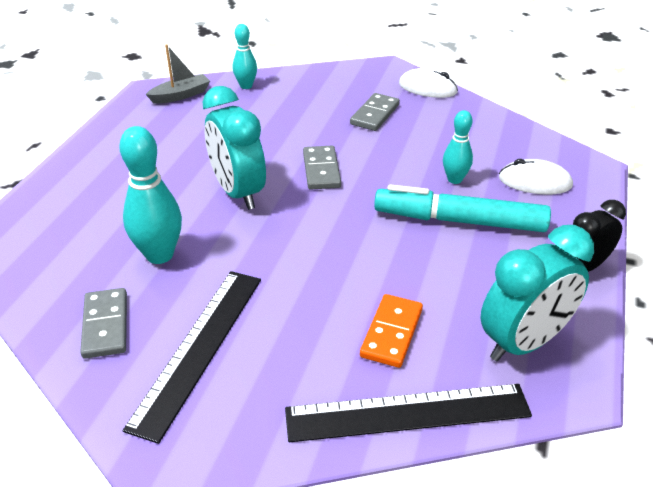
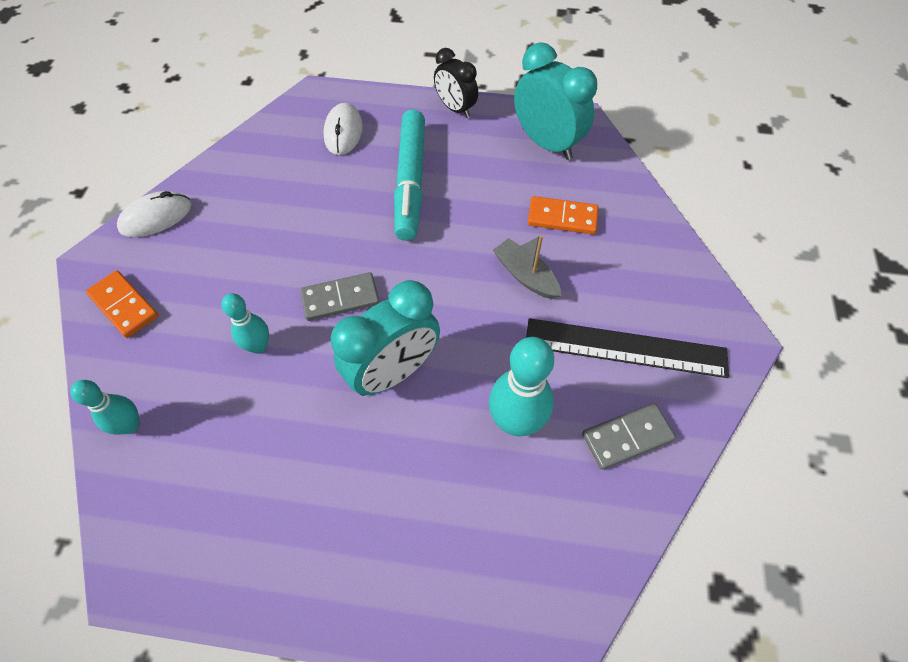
camera: 100 degrees left, 20 degrees up
(181, 95) = (153, 514): grey boat -> grey boat (525, 275)
(343, 79) = (124, 306): none -> orange domino
(375, 114) = (218, 262): grey domino -> none
(407, 412) = (634, 203): black ruler -> none
(427, 88) = (156, 217): white mouse -> white mouse turned 45 degrees clockwise
(454, 179) = (346, 187): turquoise bowling pin -> turquoise bowling pin (258, 346)

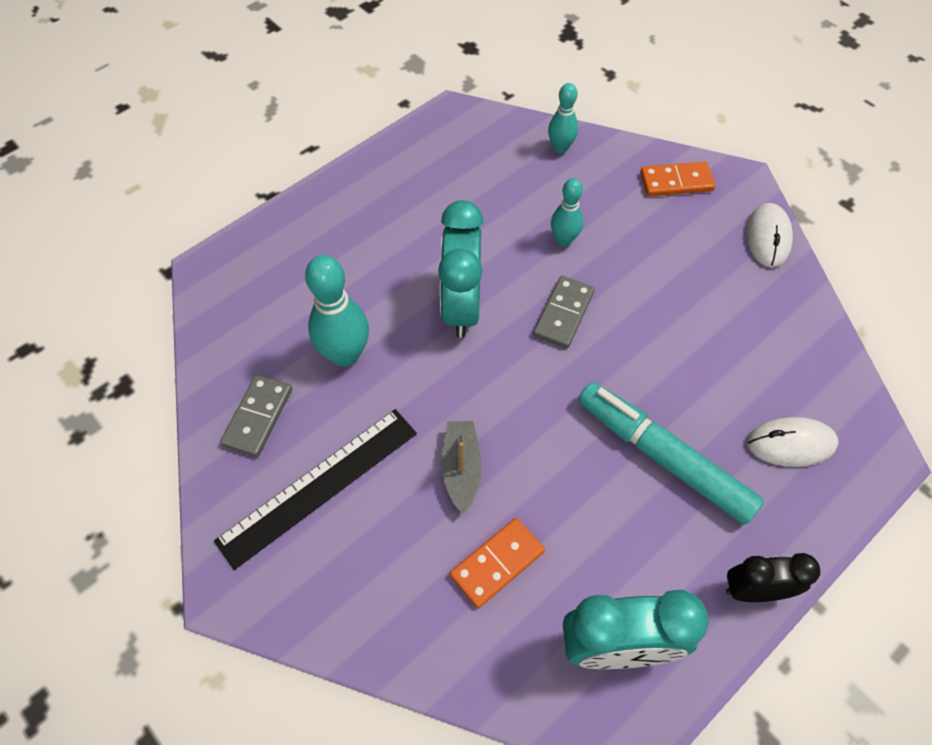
camera: 130 degrees right, 0 degrees up
(343, 132) = (791, 444): white mouse -> white mouse turned 45 degrees counterclockwise
(525, 275) = (461, 468): grey boat -> grey boat turned 90 degrees counterclockwise

